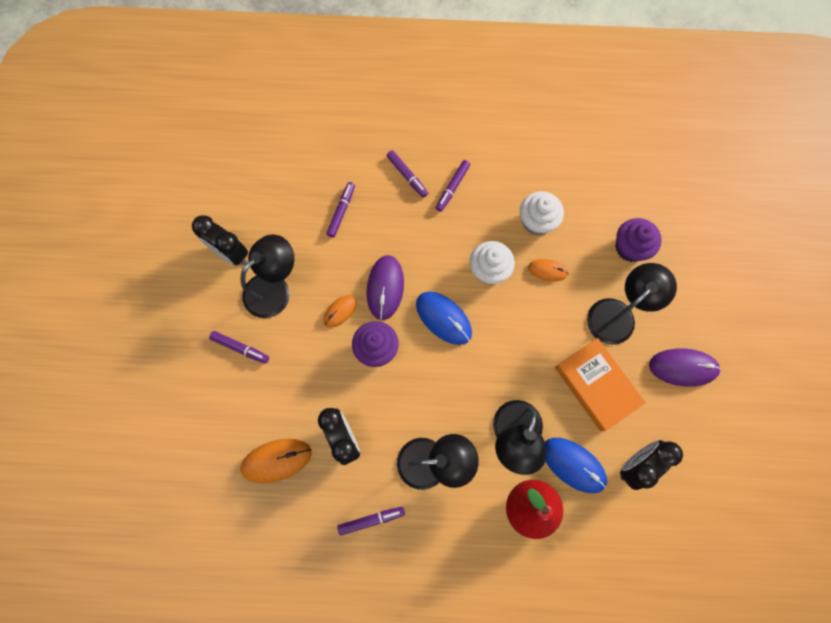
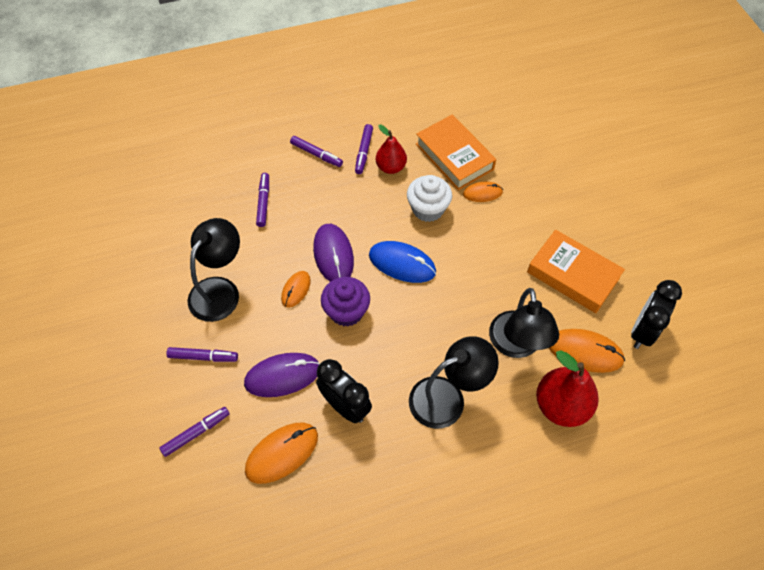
camera: 20 degrees left, 15 degrees down
(231, 253) = (162, 272): black clock -> none
(371, 520) = (406, 476): purple marker -> purple marker (196, 433)
(471, 213) = (391, 167): none -> red pear
(537, 221) = (454, 156): white cupcake -> orange book
(573, 465) = (585, 352): blue mouse -> orange mouse
(618, 314) = (563, 209): black lamp -> none
(630, 247) = (548, 152): purple cupcake -> none
(683, 367) = (643, 234): purple mouse -> purple mouse (282, 376)

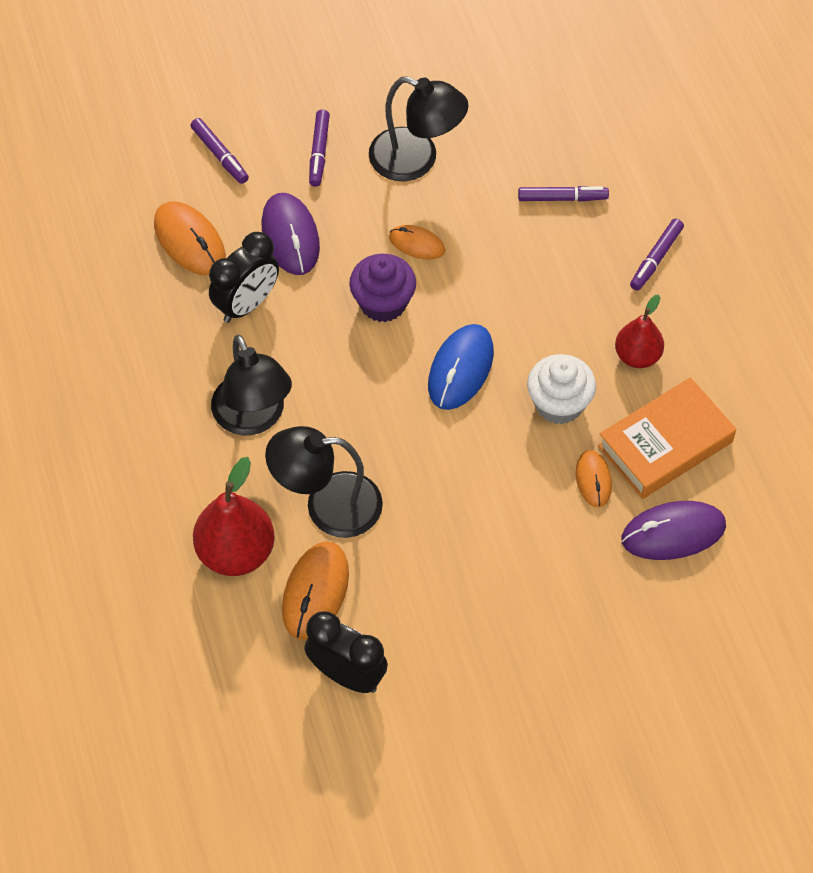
camera: 90 degrees right, 0 degrees up
(333, 255) = (474, 285): purple mouse -> purple mouse (673, 533)
(364, 152) = (665, 320): purple marker -> none
(573, 275) = (443, 591): orange book -> none

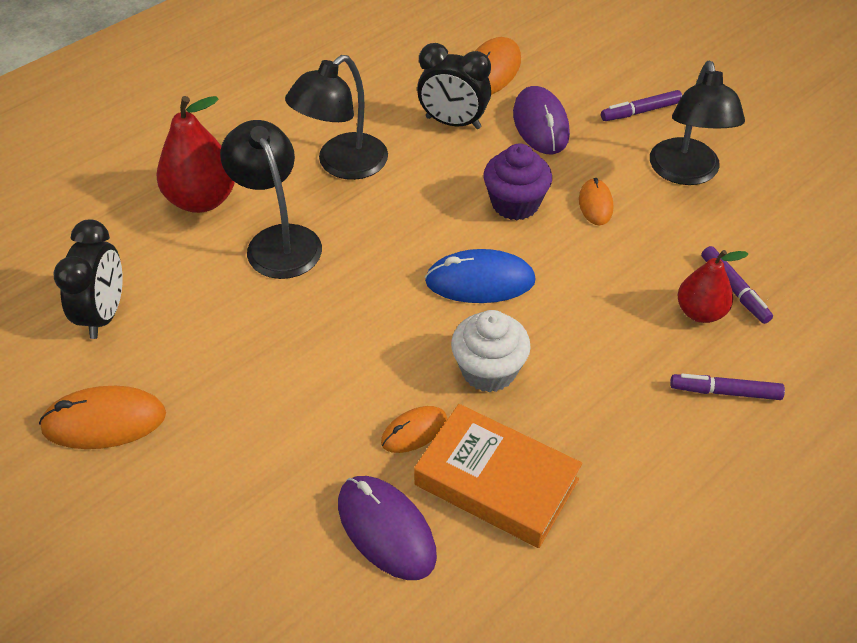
camera: 65 degrees right, 10 degrees down
(220, 155) = (588, 59): purple marker -> none
(290, 236) = (540, 124): purple mouse -> purple mouse turned 60 degrees counterclockwise
(315, 592) = (183, 263): orange mouse -> orange mouse (104, 421)
(637, 356) = (591, 418): red pear -> red pear (700, 312)

